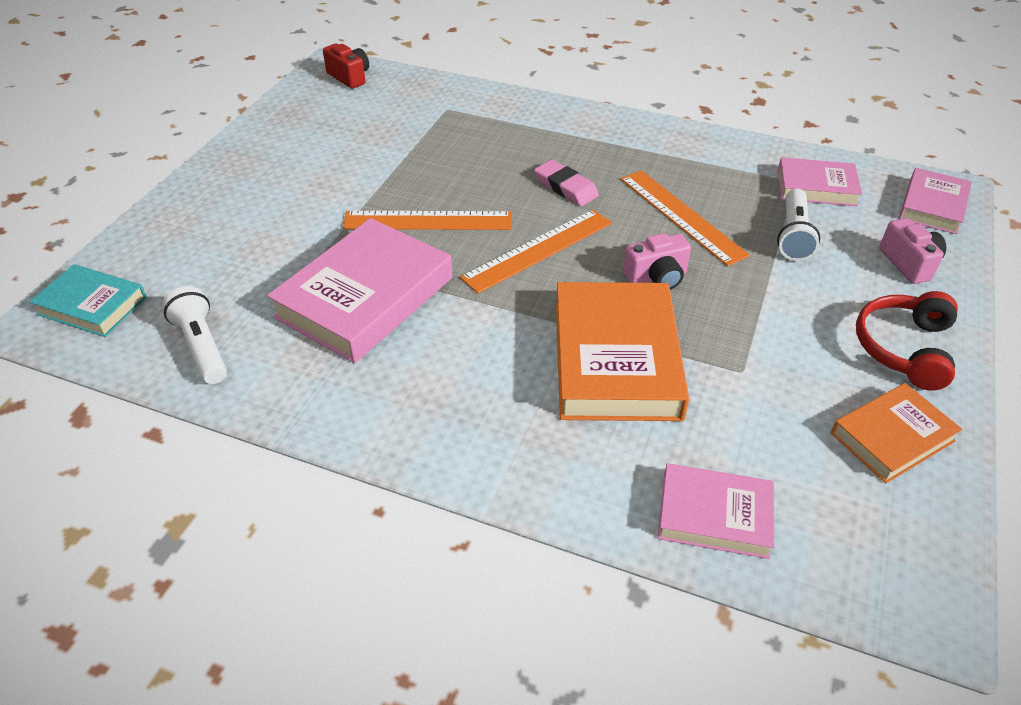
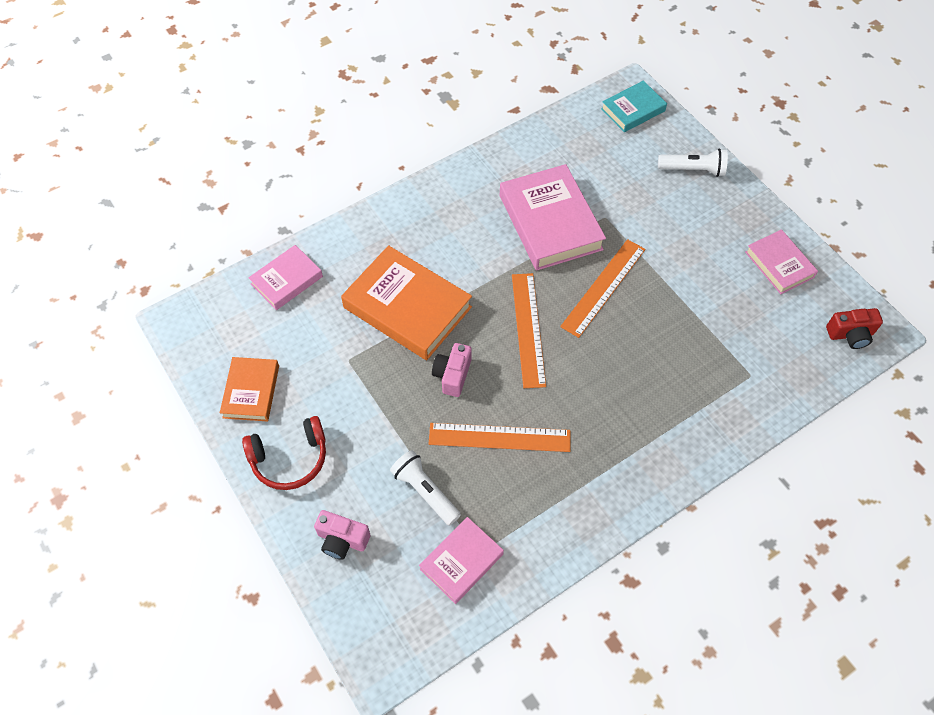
camera: 125 degrees right, 15 degrees up
(202, 347) = (562, 142): white flashlight -> white flashlight (693, 170)
(566, 187) = (585, 389): pink eraser -> none
(904, 348) = (290, 459): red headphones -> red headphones turned 105 degrees clockwise
(932, 206) = (377, 627): pink book -> pink book (779, 264)

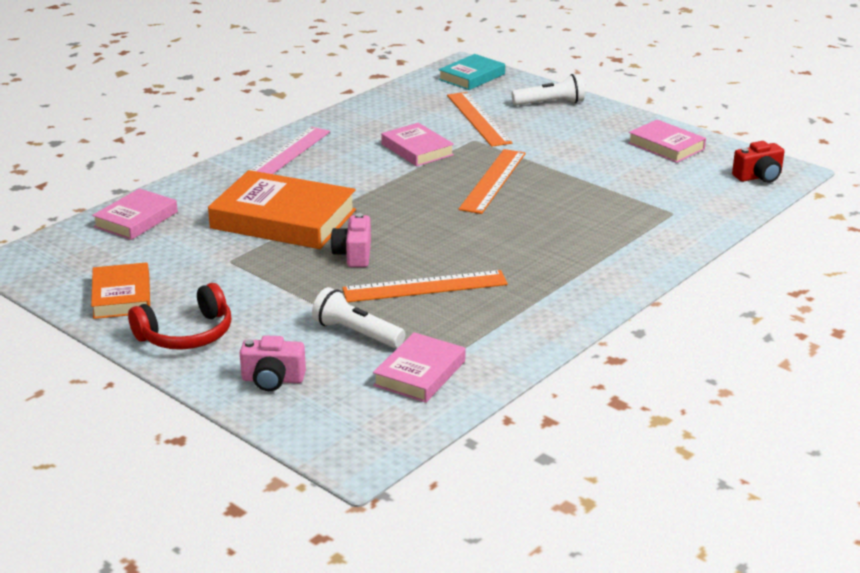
camera: 15 degrees left, 30 degrees down
(433, 207) = (285, 155): none -> pink ruler
(528, 329) = (424, 215): orange ruler -> orange ruler (478, 119)
(550, 222) = (417, 150): pink book -> pink book, size x0.57

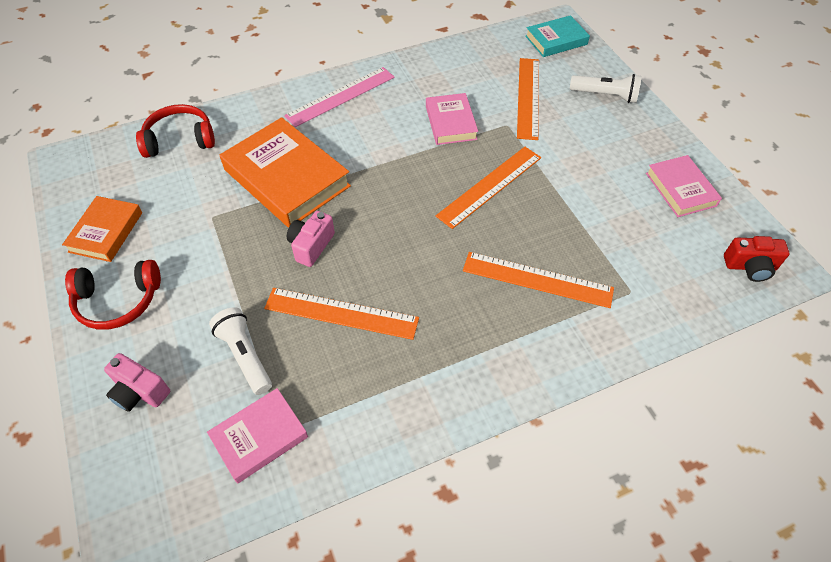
camera: 25 degrees right, 25 degrees up
(136, 219) = (180, 140): pink book -> red headphones
(587, 225) = (537, 279): none -> orange ruler

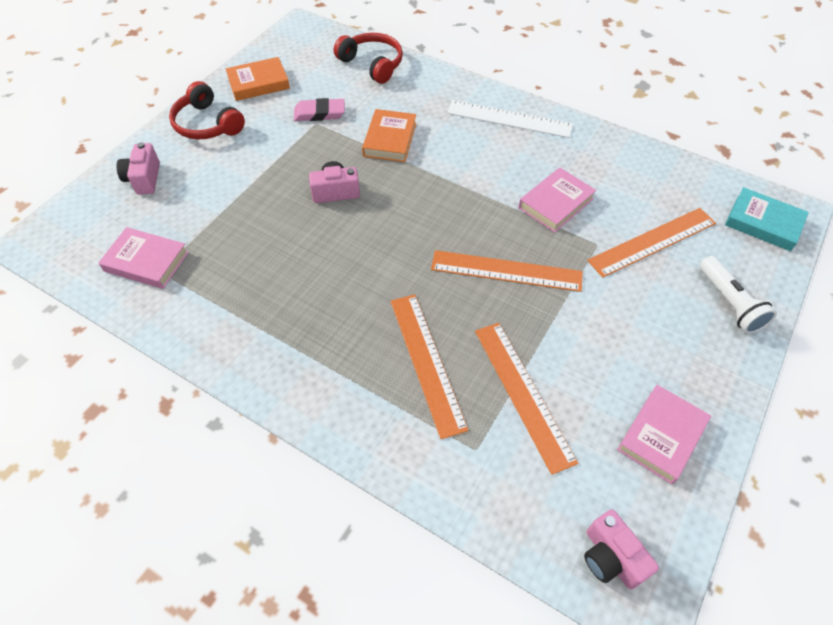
camera: 55 degrees right, 0 degrees up
(201, 208) = (319, 113): none -> pink eraser
(245, 356) = (208, 214): white flashlight -> none
(286, 178) = (390, 139): orange book -> orange book, size x0.57
(340, 96) = (509, 119): pink ruler -> white ruler
(341, 313) = (285, 246): orange ruler -> orange ruler (523, 393)
(750, 267) = (611, 557): red camera -> pink camera

